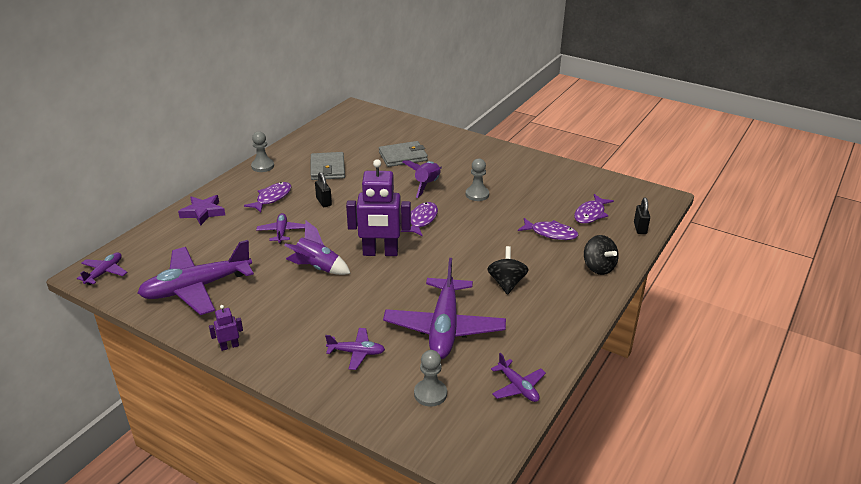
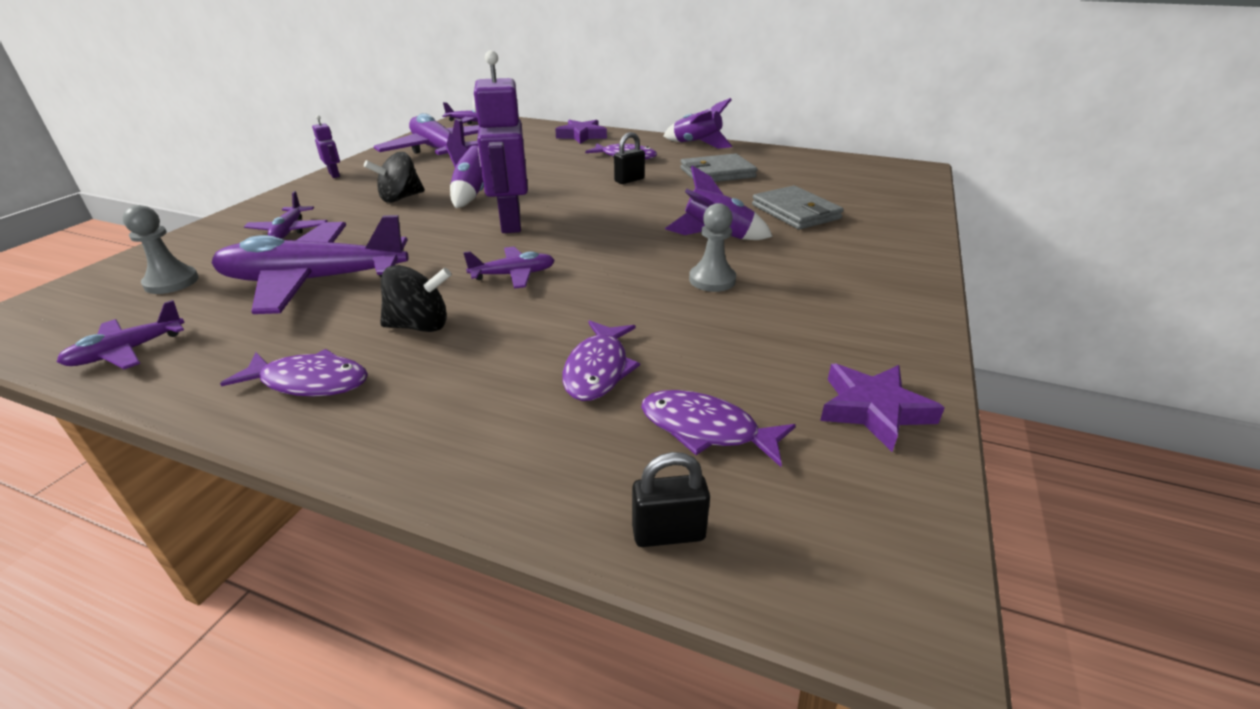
camera: 80 degrees right, 0 degrees up
(262, 166) = (697, 144): grey pawn -> purple rocket
(281, 232) = (551, 169): purple plane -> purple plane (513, 275)
(422, 220) = (606, 241): purple fish -> purple fish (309, 382)
(581, 179) = (873, 410): none -> purple star
(598, 267) = (465, 444): black spinning top -> black spinning top (400, 198)

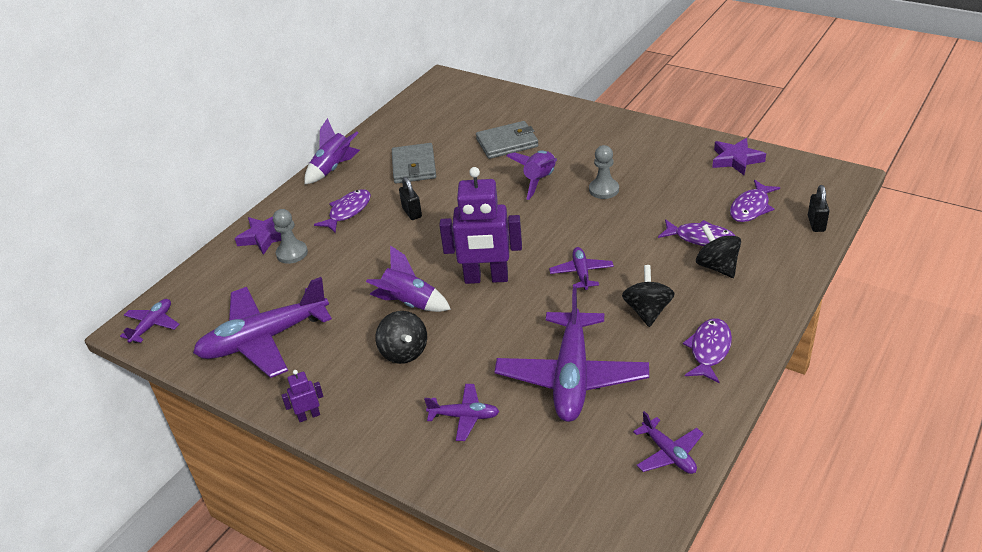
camera: 75 degrees left, 5 degrees up
(171, 282) = (559, 468): grey pawn -> grey pawn (292, 253)
(517, 388) = (717, 267): none -> black spinning top

